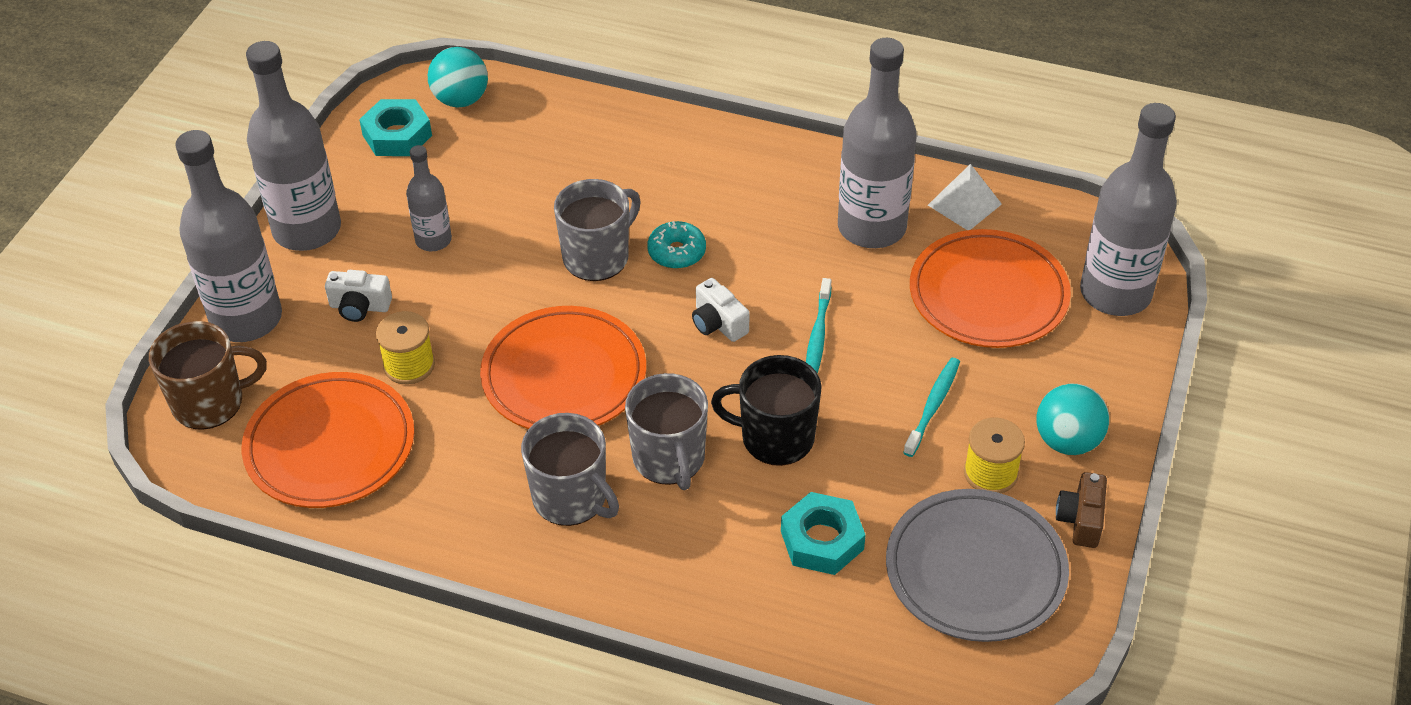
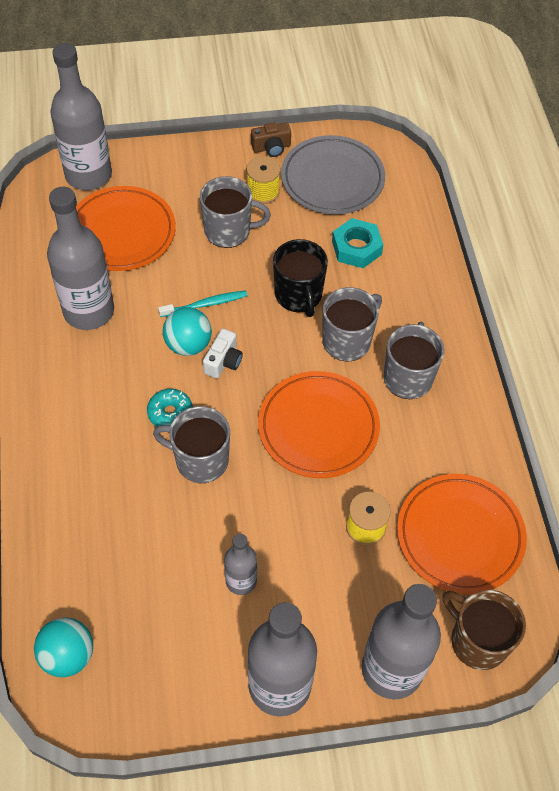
camera: 120 degrees left, 10 degrees up
(360, 307) = (334, 593): white camera -> none
(397, 135) = (136, 683): turquoise nut -> none
(933, 405) = (228, 231): turquoise toothbrush -> grey mug
(964, 204) = (41, 269): white pyramid -> none
(1067, 441) = (220, 166): turquoise ball -> turquoise ball (188, 345)

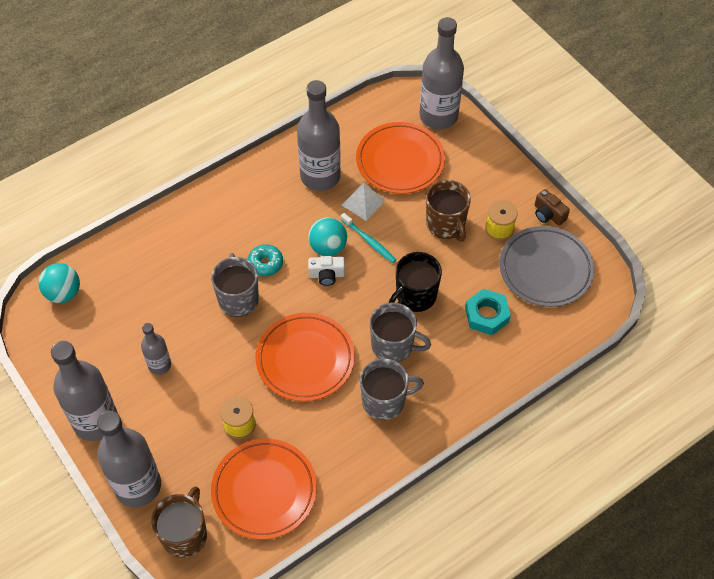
camera: 65 degrees right, 0 degrees up
(152, 288) = (363, 202): none -> white pyramid
(228, 231) = (446, 224): grey mug -> brown mug

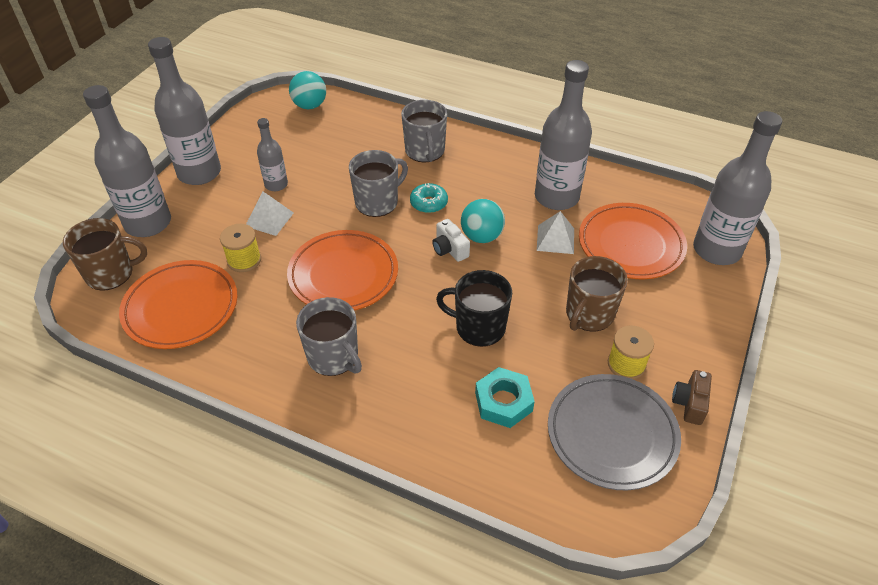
camera: 60 degrees right, 10 degrees down
(201, 387) = (269, 219): none -> white pyramid
(369, 241) = (514, 263): turquoise toothbrush -> none
(393, 346) = (404, 335): grey mug -> grey mug (425, 151)

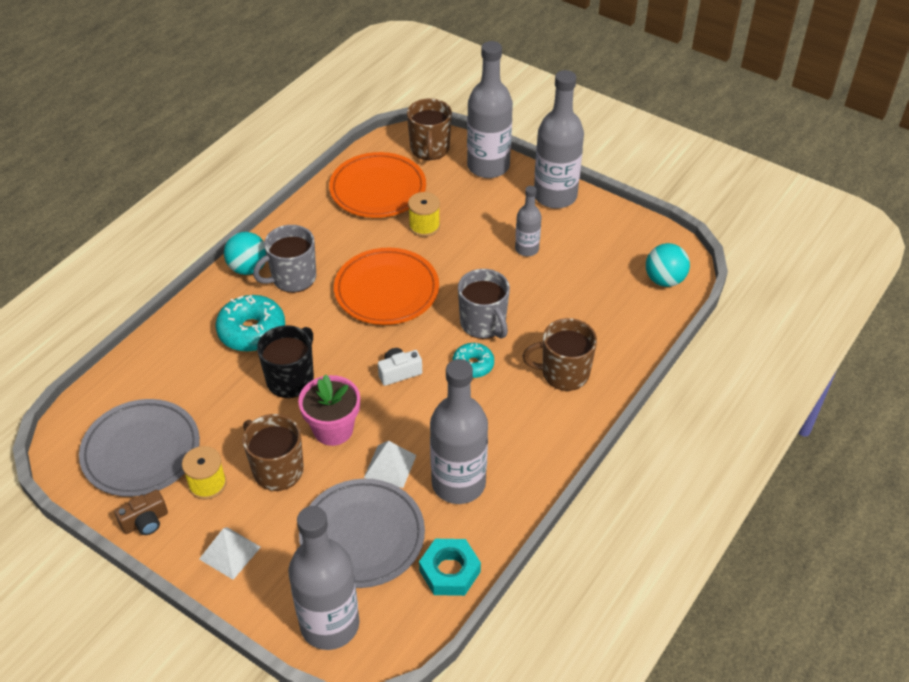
camera: 100 degrees right, 0 degrees up
(269, 219) = (475, 243): white pyramid -> white pyramid (230, 553)
(421, 376) = (252, 331): none -> turquoise donut
(425, 151) = (564, 373): grey mug -> brown mug
(481, 236) = (410, 402): turquoise ball -> turquoise ball (248, 268)
(503, 402) = (204, 382): turquoise nut -> turquoise nut (450, 571)
(529, 283) = (333, 429): none -> pink flower pot
(630, 245) = (362, 536): orange plate -> grey plate
(689, 403) = (145, 522): brown camera -> brown camera turned 120 degrees clockwise

